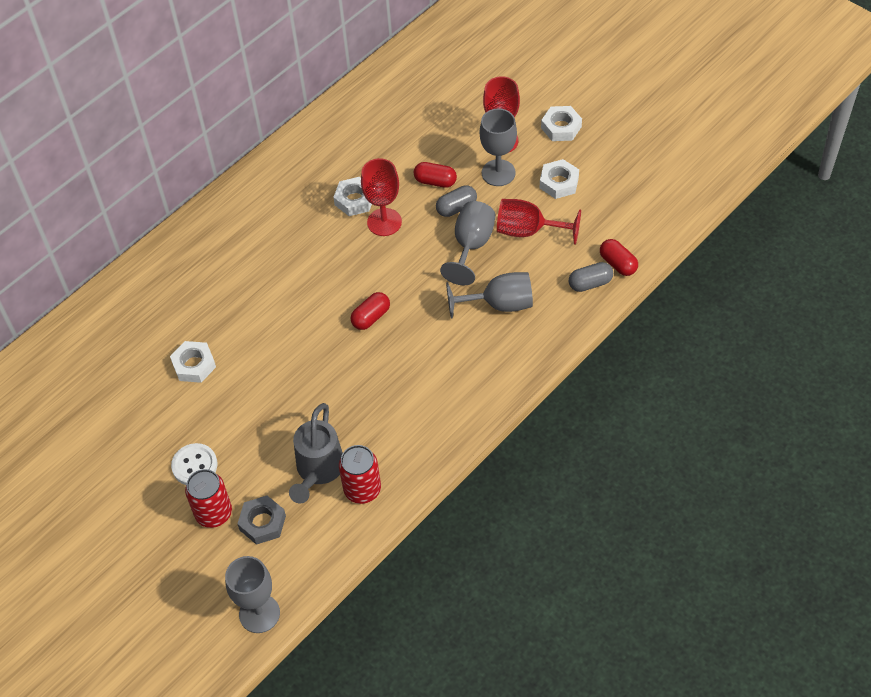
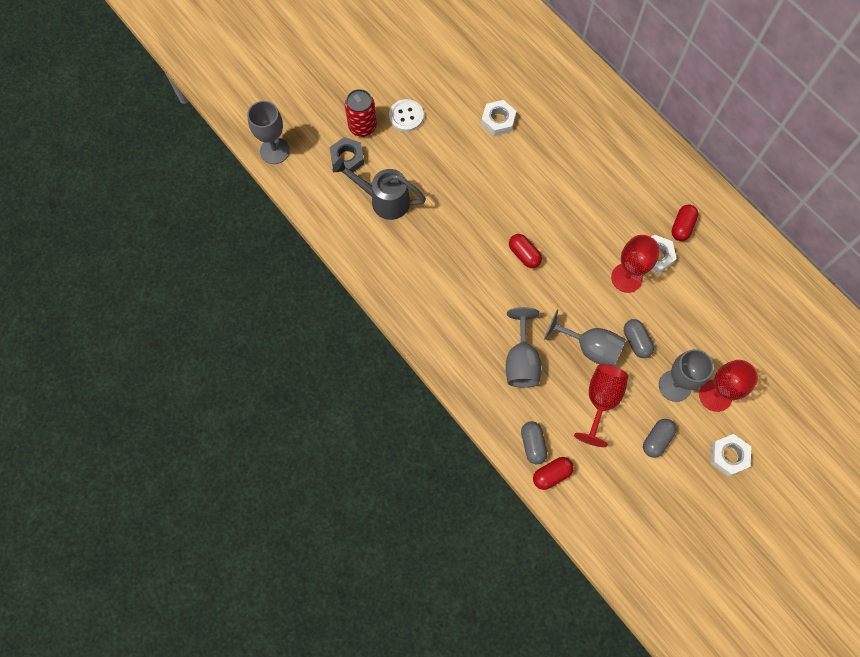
camera: 95 degrees right, 15 degrees up
(362, 490) = (360, 229): red can -> none
(435, 181) = (670, 327): red capsule -> red capsule (682, 226)
(559, 183) = (656, 440): white nut -> grey capsule

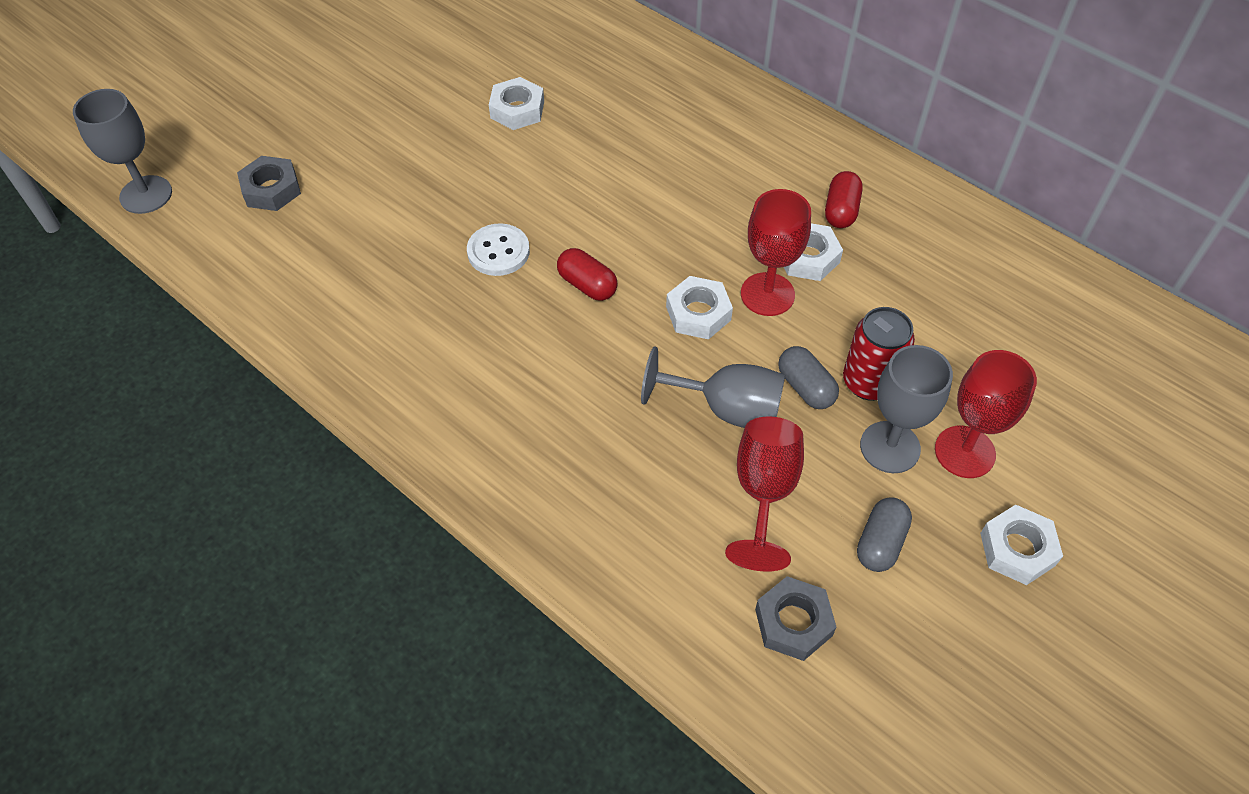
camera: 10 degrees left, 15 degrees down
(362, 126) = (295, 144): red can -> red can (869, 382)
(384, 200) = (337, 239): grey watering can -> none
(406, 116) = (367, 122): white button -> white button (498, 251)
(521, 361) = (608, 449): grey goblet -> none
(533, 444) = (652, 589): grey capsule -> none
(551, 475) = (697, 638): red capsule -> none
(584, 284) = (698, 313): none -> white nut
(602, 475) = (793, 622): none -> grey nut

